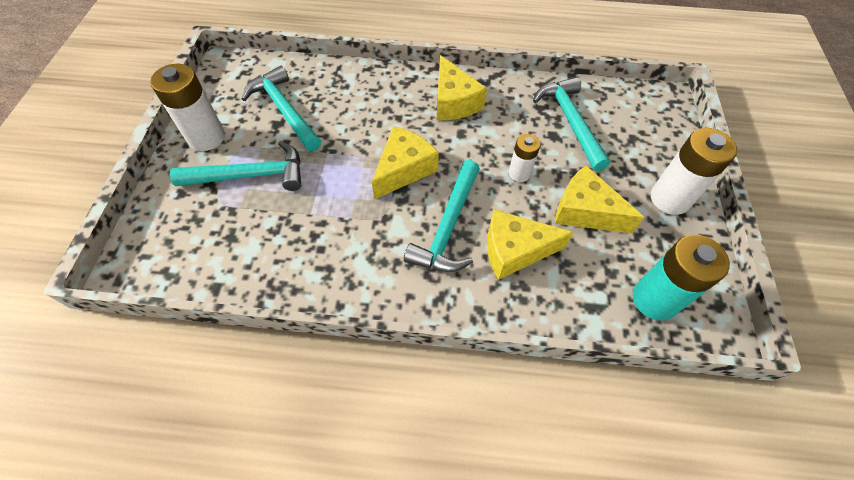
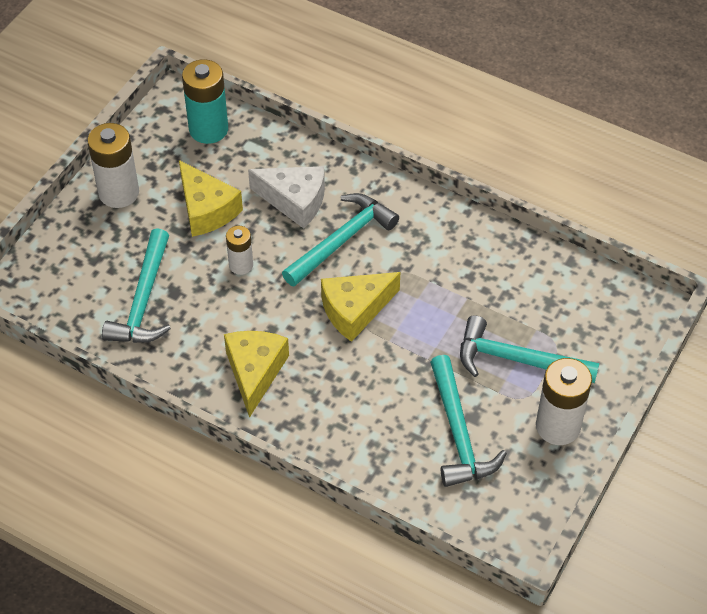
camera: 155 degrees left, 5 degrees down
(515, 250) = (295, 201): yellow cheese -> white cheese

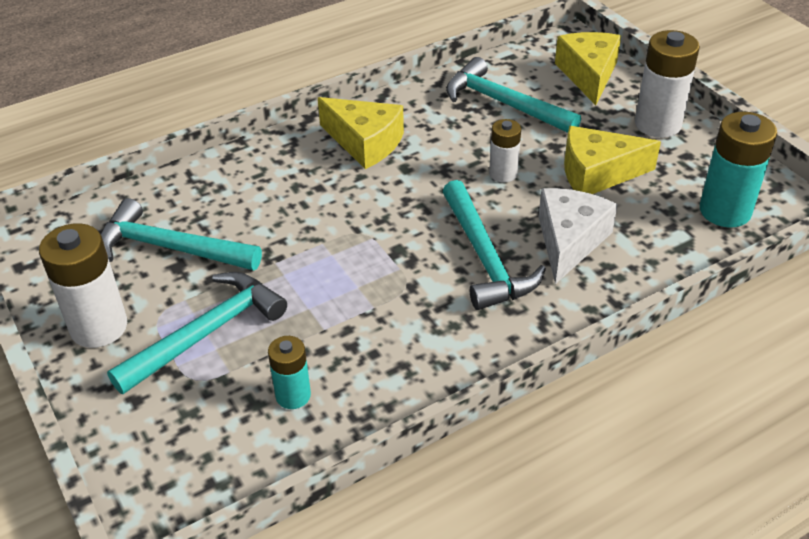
camera: 120 degrees right, 10 degrees down
(295, 201) = (569, 241): white cheese -> white cheese turned 150 degrees clockwise
(355, 310) = (381, 232): yellow cheese -> yellow cheese (588, 75)
(529, 285) = (293, 395): none -> turquoise battery

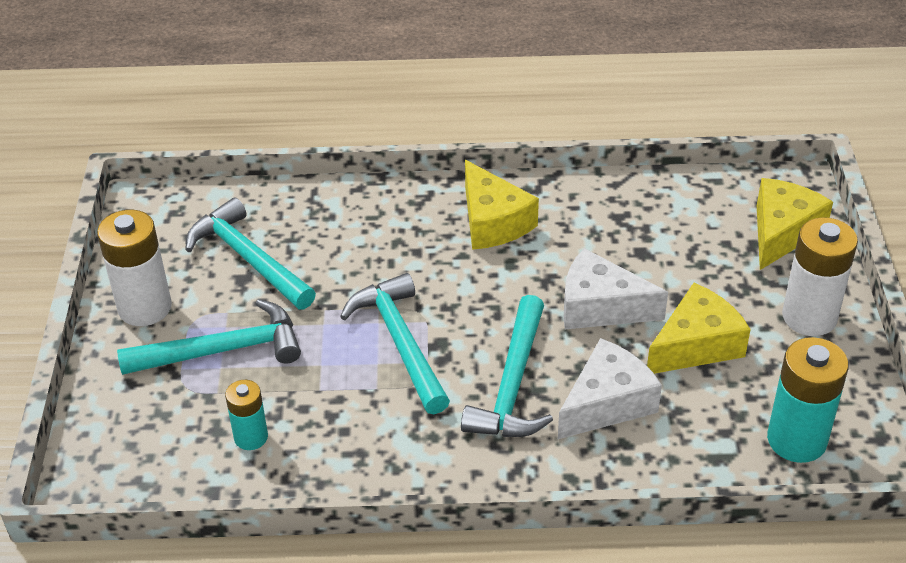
camera: 30 degrees right, 0 degrees up
(503, 103) = (663, 231): turquoise hammer -> turquoise hammer (400, 342)
(503, 174) = (600, 307): white battery -> white cheese
(597, 173) = (696, 345): yellow cheese -> yellow cheese turned 120 degrees clockwise

